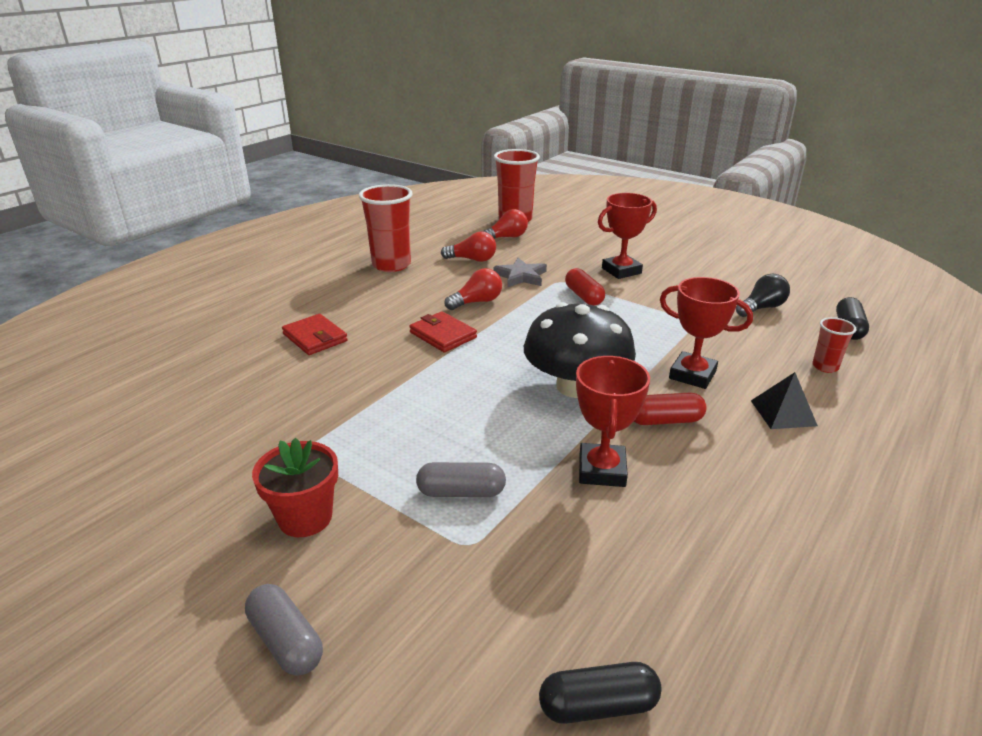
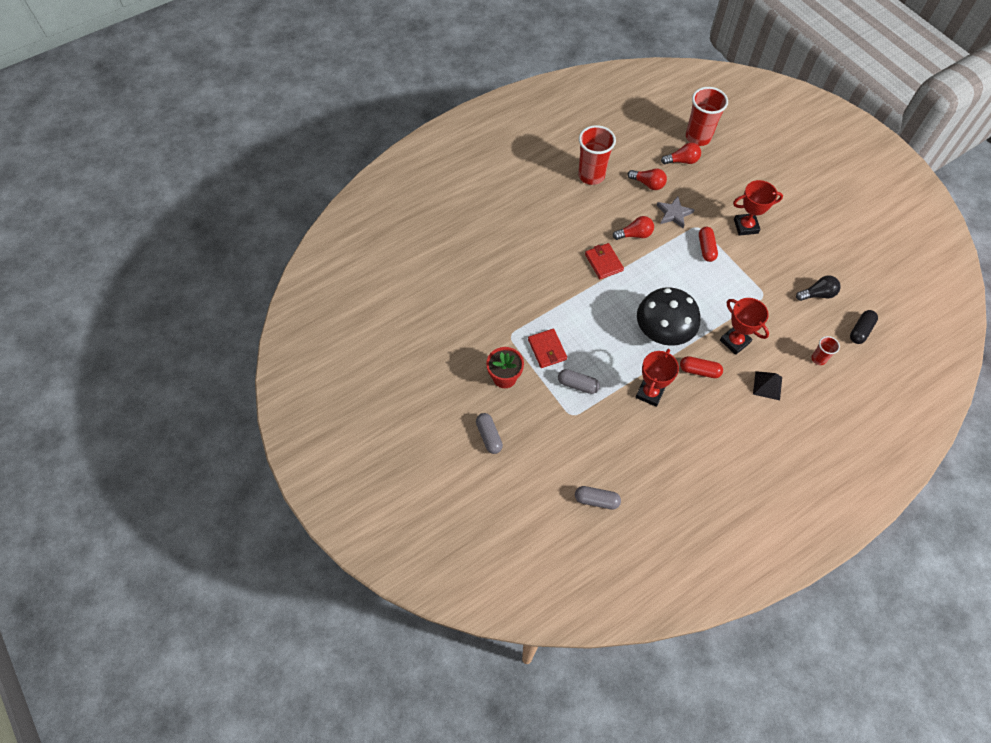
camera: 20 degrees right, 30 degrees up
(315, 338) = (529, 243): red wallet -> red wallet (547, 349)
(598, 705) = (596, 500): black capsule -> grey capsule

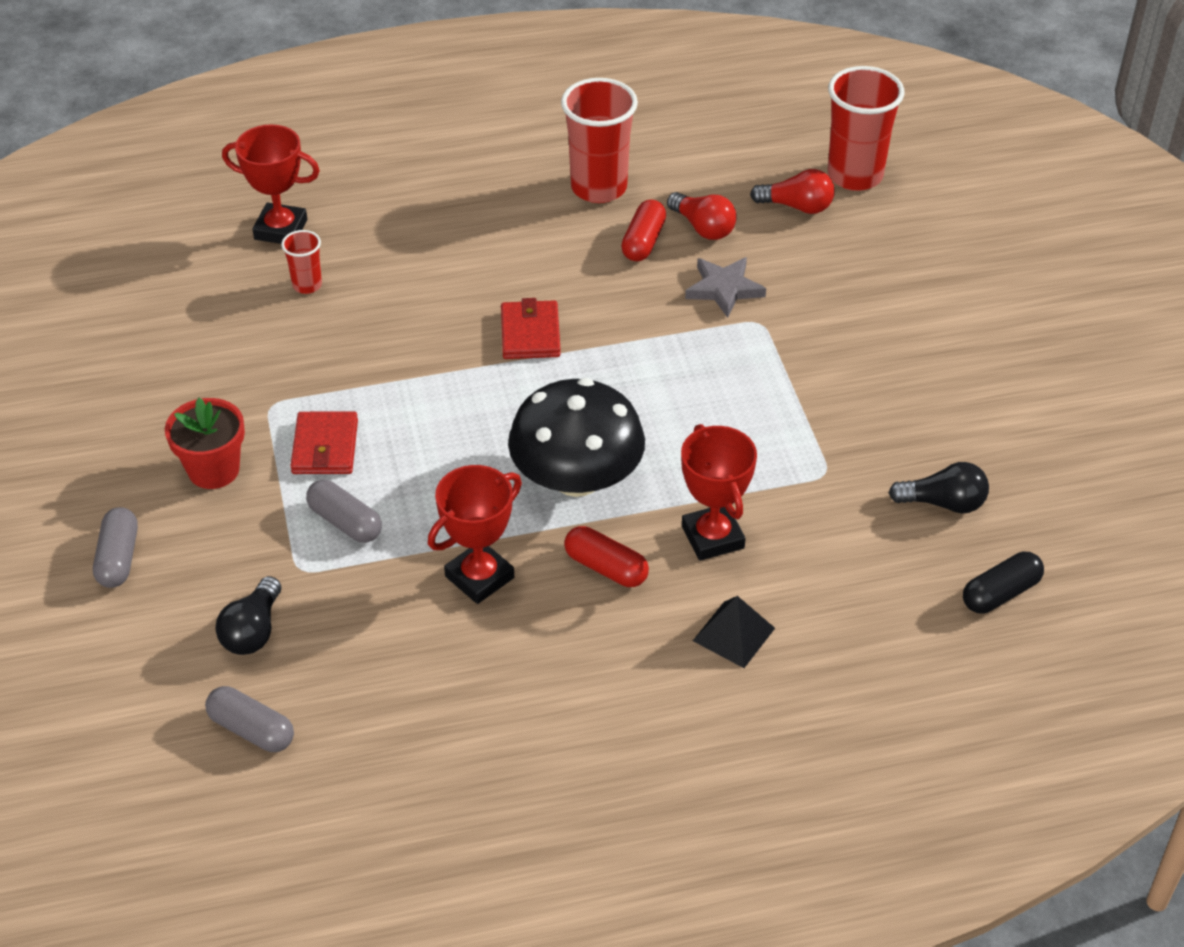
camera: 20 degrees right, 15 degrees down
(569, 452) = (253, 631): none -> black light bulb
(634, 234) = (622, 304): red light bulb -> none
(706, 248) = (754, 362): red capsule -> red capsule (643, 241)
(746, 226) = (861, 346): red trophy -> red trophy (281, 229)
(818, 359) = (875, 618): red cup -> red cup (307, 285)

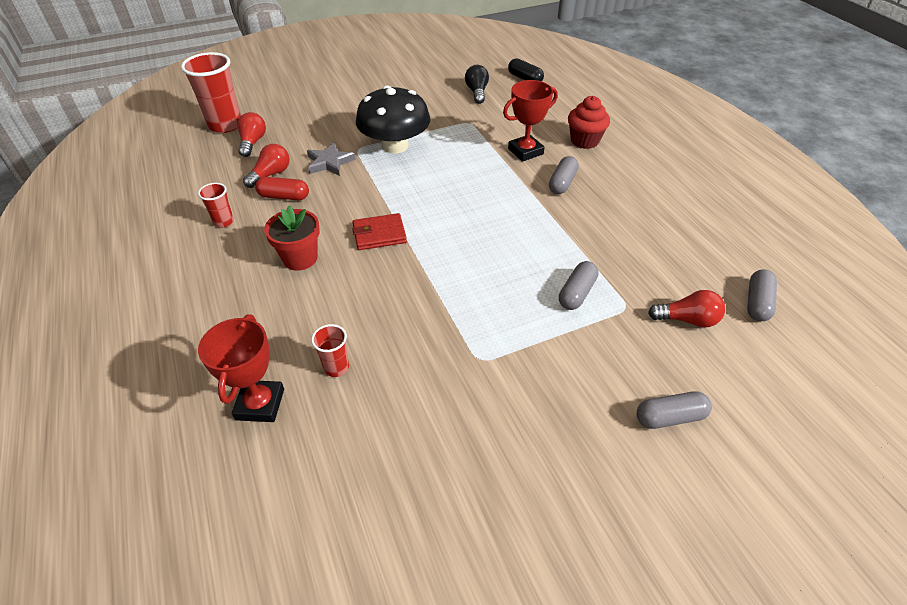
camera: 100 degrees left, 0 degrees up
(214, 470) = (558, 379): red flower pot -> red flower pot (300, 258)
(253, 631) = (687, 320): black light bulb -> red light bulb
(325, 447) = (513, 318): red wallet -> none
(479, 577) = (592, 227): red trophy -> none
(577, 478) = (501, 200): black mushroom -> black mushroom (395, 146)
(599, 188) = (223, 222): red cup -> red cup, size x0.50
(606, 568) = (562, 183): red capsule -> grey capsule
(734, 634) = (584, 141): black pyramid -> red cupcake

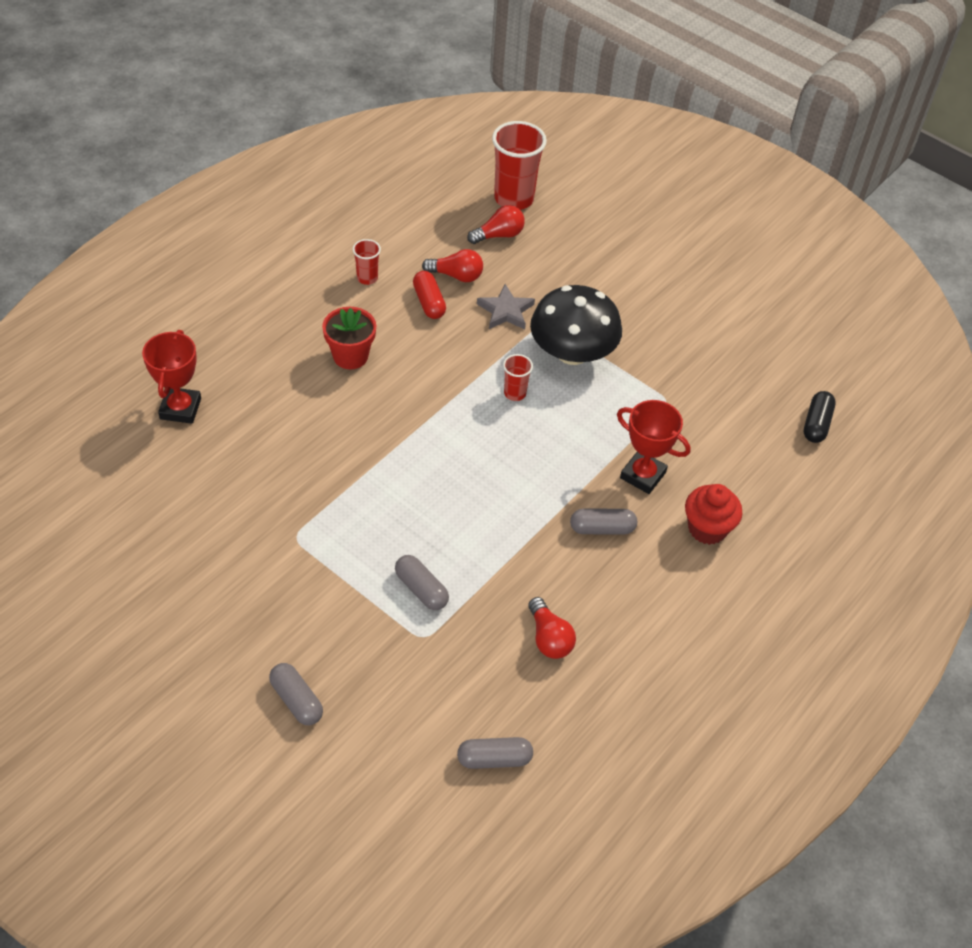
camera: 60 degrees right, 5 degrees up
(260, 404) = (180, 409): red trophy -> red trophy turned 60 degrees counterclockwise
(336, 367) = (238, 440): red cup -> red cup (515, 393)
(379, 234) = (417, 400): red wallet -> none
(477, 92) = (742, 385): black light bulb -> none
(577, 293) = (421, 589): grey capsule -> grey capsule turned 45 degrees clockwise
(687, 320) = (433, 695): red light bulb -> red light bulb (549, 638)

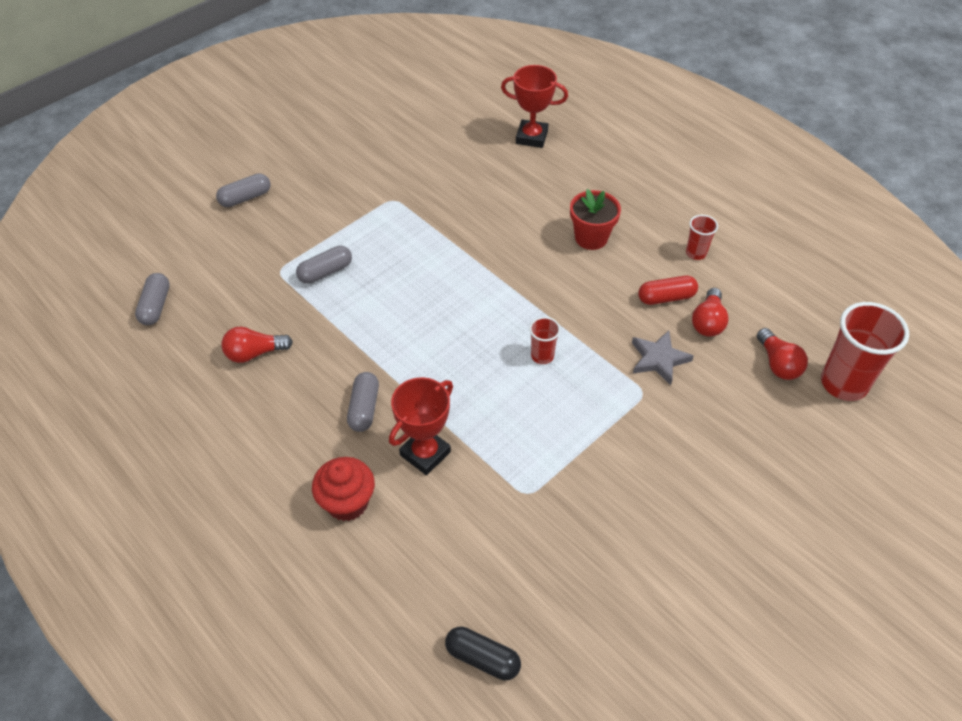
camera: 100 degrees right, 0 degrees up
(572, 352) = (600, 412): black mushroom -> none

